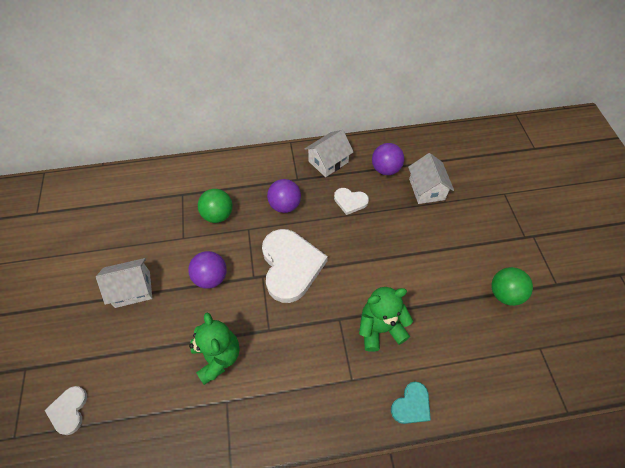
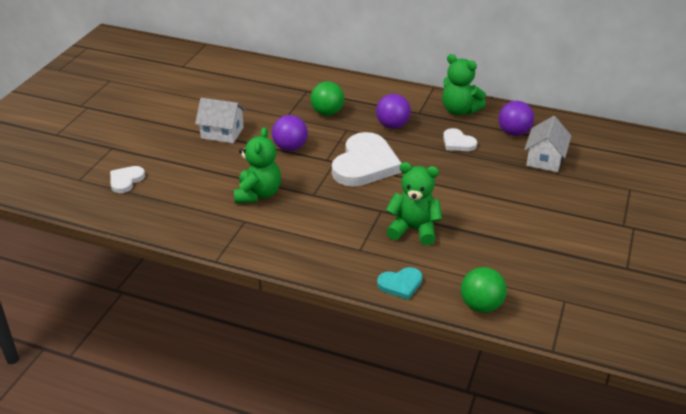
camera: 30 degrees right, 20 degrees down
(328, 161) = (459, 110): white house -> green teddy bear
(504, 294) = (561, 253): green ball -> green ball (481, 305)

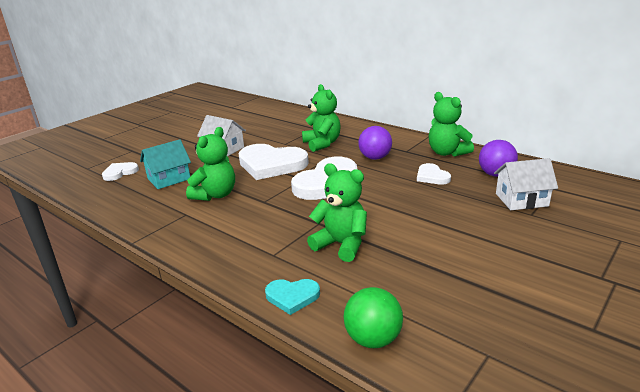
camera: 20 degrees right, 10 degrees down
(191, 181) = (169, 179): none -> turquoise house
(290, 147) = (271, 164): purple ball -> white heart
(327, 113) = (322, 144): green ball -> green teddy bear
(545, 159) = (521, 200): white house -> white house turned 45 degrees clockwise

